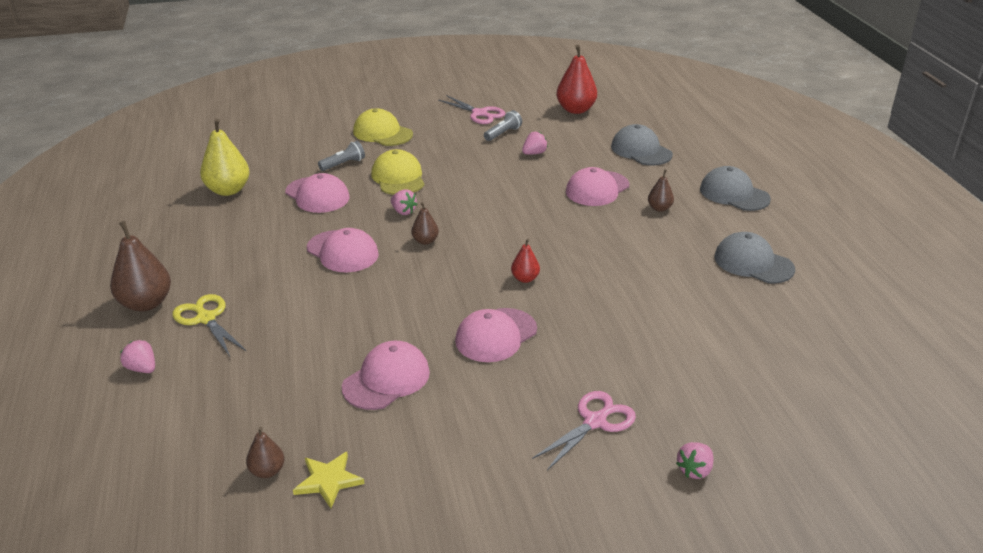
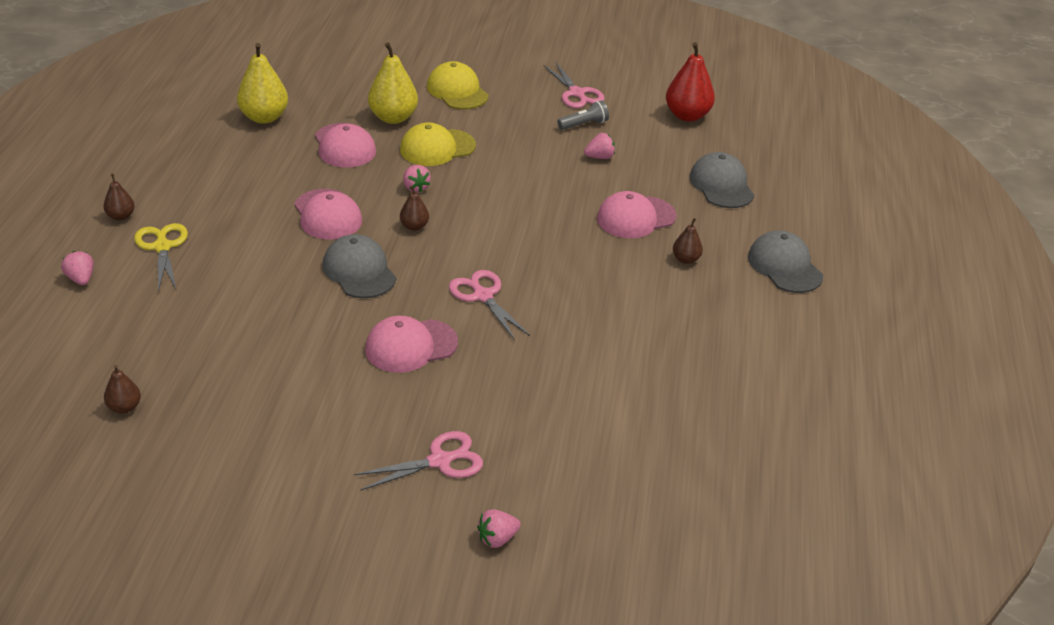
camera: 20 degrees right, 5 degrees up
(146, 303) = (121, 216): brown pear -> brown pear, size x0.53
(328, 480) = (168, 433): yellow star -> none
(343, 164) = (393, 117): grey flashlight -> yellow pear
(386, 379) = (280, 357): pink cap -> none
(398, 178) = (437, 148): yellow cap -> yellow cap turned 120 degrees counterclockwise
(525, 279) = (483, 296): red pear -> pink scissors
(753, 263) = (737, 351): grey cap -> grey cap (359, 271)

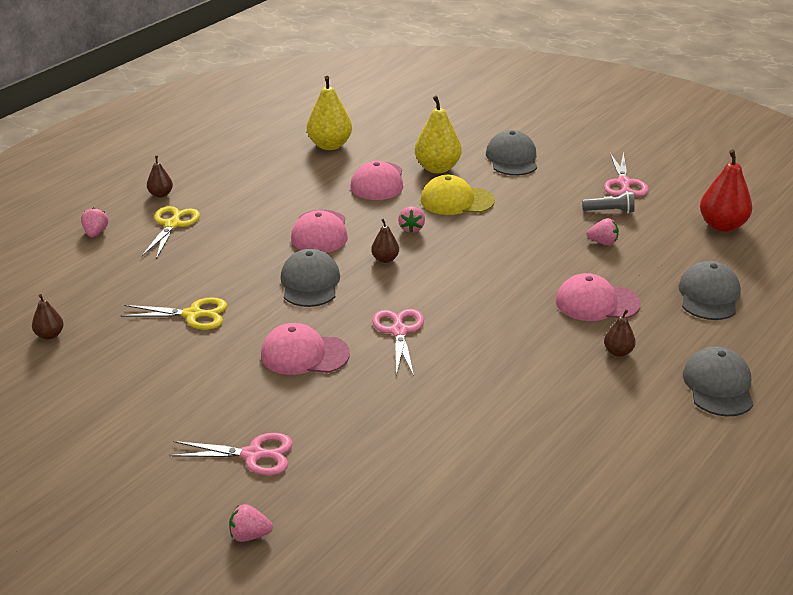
camera: 30 degrees right, 5 degrees down
(265, 339) = (193, 315): none -> yellow scissors
(457, 91) = (512, 158): yellow cap -> grey cap

